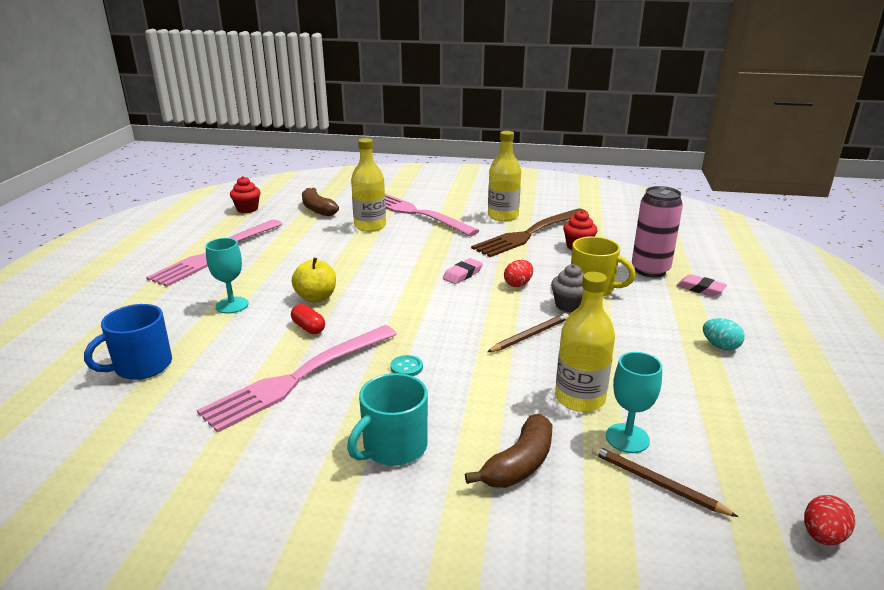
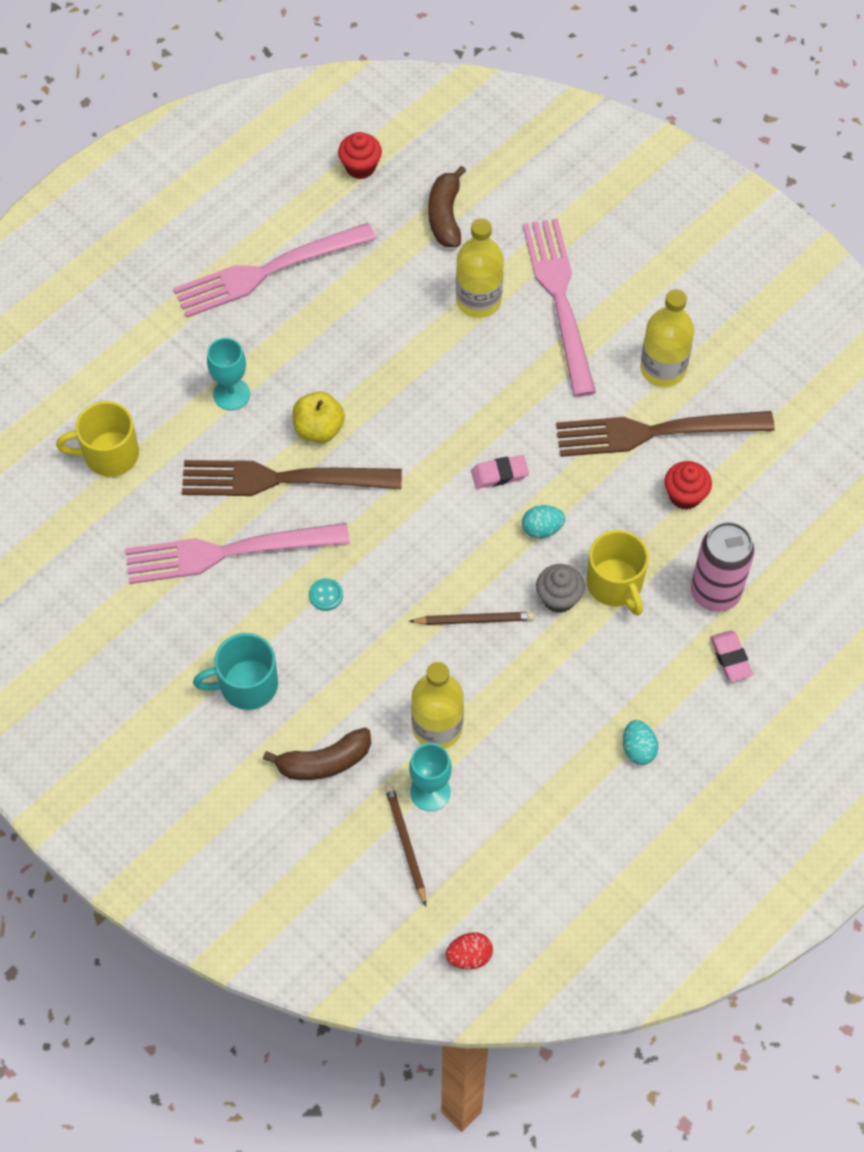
camera: 35 degrees right, 35 degrees up
(141, 366) = (109, 454): blue mug -> yellow mug
(308, 328) = (280, 479): red capsule -> brown fork
(518, 284) = (542, 529): red egg -> turquoise egg

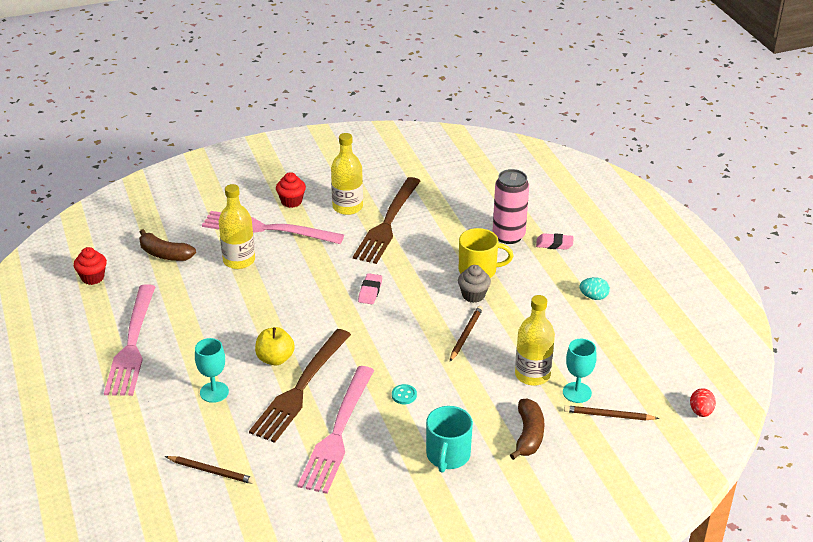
camera: 65 degrees left, 25 degrees down
(109, 454) = (211, 471): yellow mug -> brown pencil
(542, 529) = (421, 286): turquoise egg -> none
(685, 495) = (438, 226): red cupcake -> red cupcake (291, 201)

